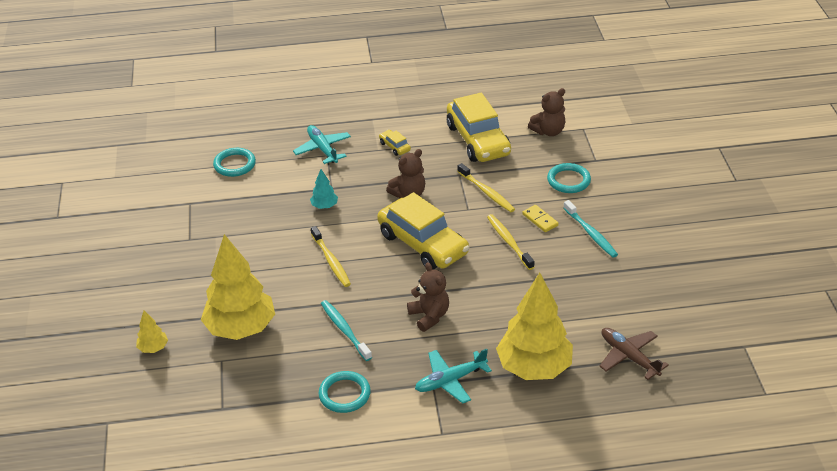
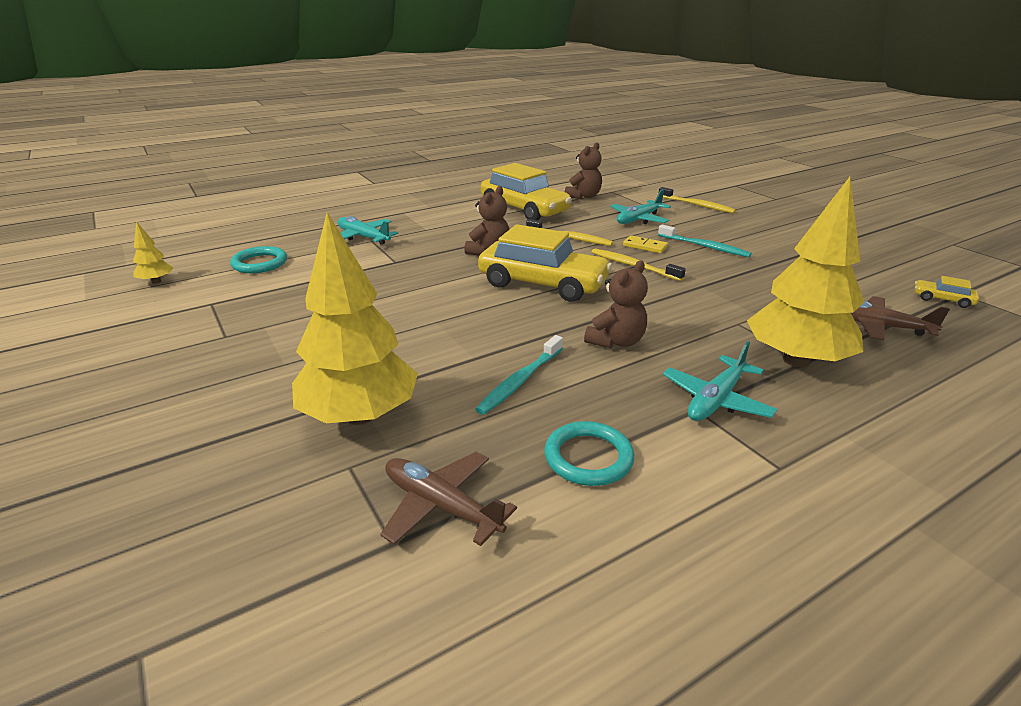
camera: 25 degrees left, 10 degrees down
(153, 348) = (211, 481): yellow tree -> yellow tree (156, 281)
(253, 397) = (441, 506): none -> brown plane
(324, 206) = (398, 276): turquoise tree -> none
(331, 261) = (443, 318): yellow toothbrush -> yellow toothbrush (696, 205)
(345, 330) = (520, 381): turquoise toothbrush -> turquoise toothbrush turned 90 degrees counterclockwise
(395, 146) = (443, 225): yellow car -> yellow car (942, 299)
(429, 316) = (616, 341): brown teddy bear -> brown teddy bear turned 90 degrees clockwise
(568, 180) = (639, 219): turquoise ring -> turquoise plane

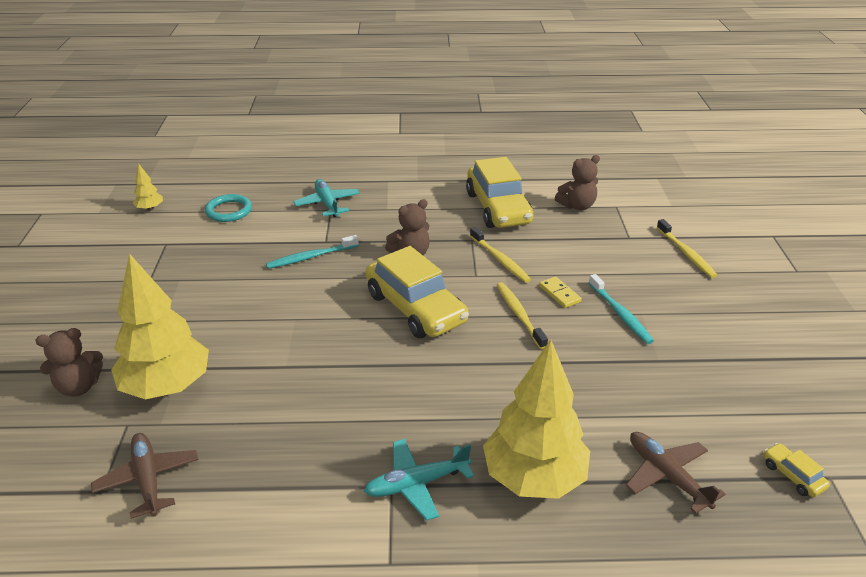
camera: 30 degrees right, 5 degrees up
(520, 381) = (295, 401): turquoise toothbrush -> turquoise toothbrush (311, 257)
(588, 457) = (269, 488): turquoise ring -> none
(616, 341) = (406, 394): brown teddy bear -> brown teddy bear (79, 387)
(639, 219) = (596, 255): turquoise plane -> none

